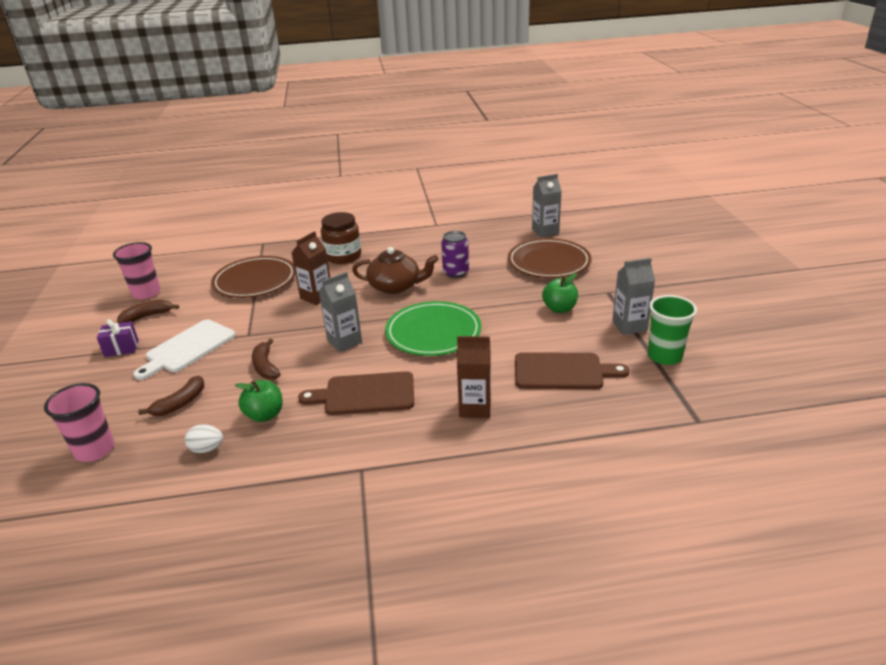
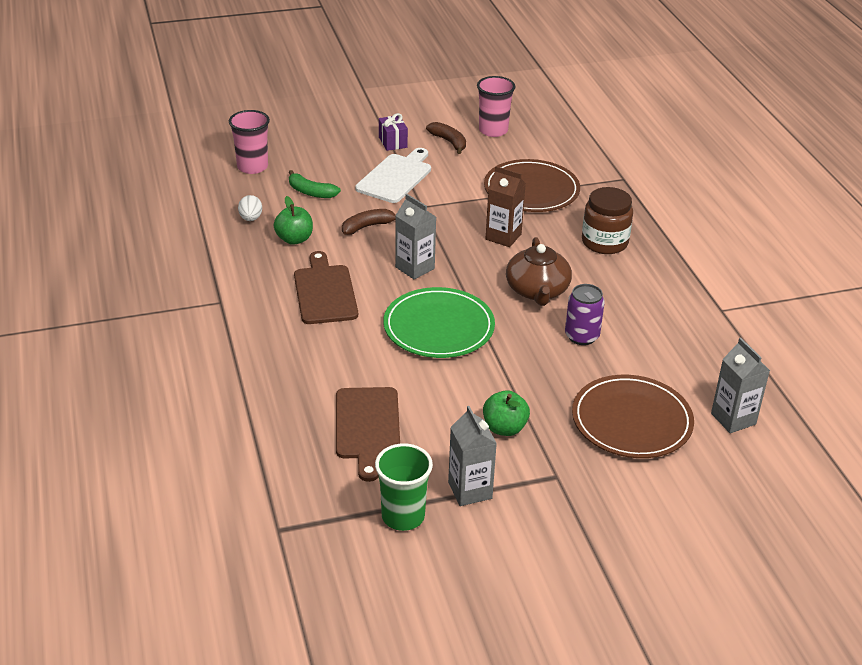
camera: 80 degrees right, 5 degrees up
(180, 403) = (311, 192): brown banana -> green banana
(188, 348) = (396, 177): white cutting board -> white cutting board turned 90 degrees clockwise
(475, 408) = (303, 364): brown carton -> none

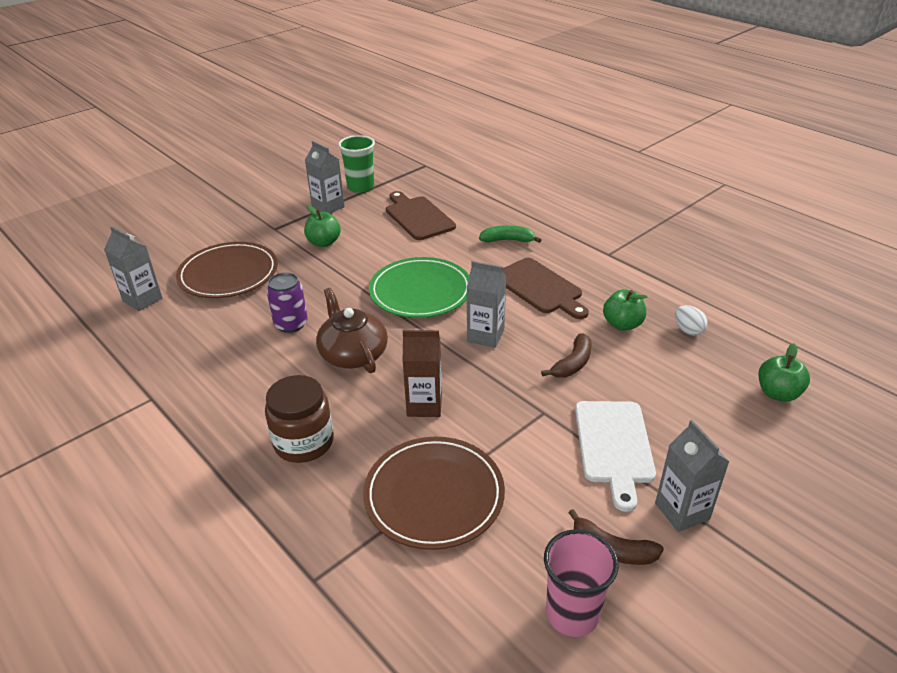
camera: 155 degrees right, 0 degrees up
(252, 167) = (777, 393): pink cup -> green apple
(311, 192) = (676, 384): green banana -> green banana (507, 240)
(393, 142) = (682, 511): purple gift -> grey carton

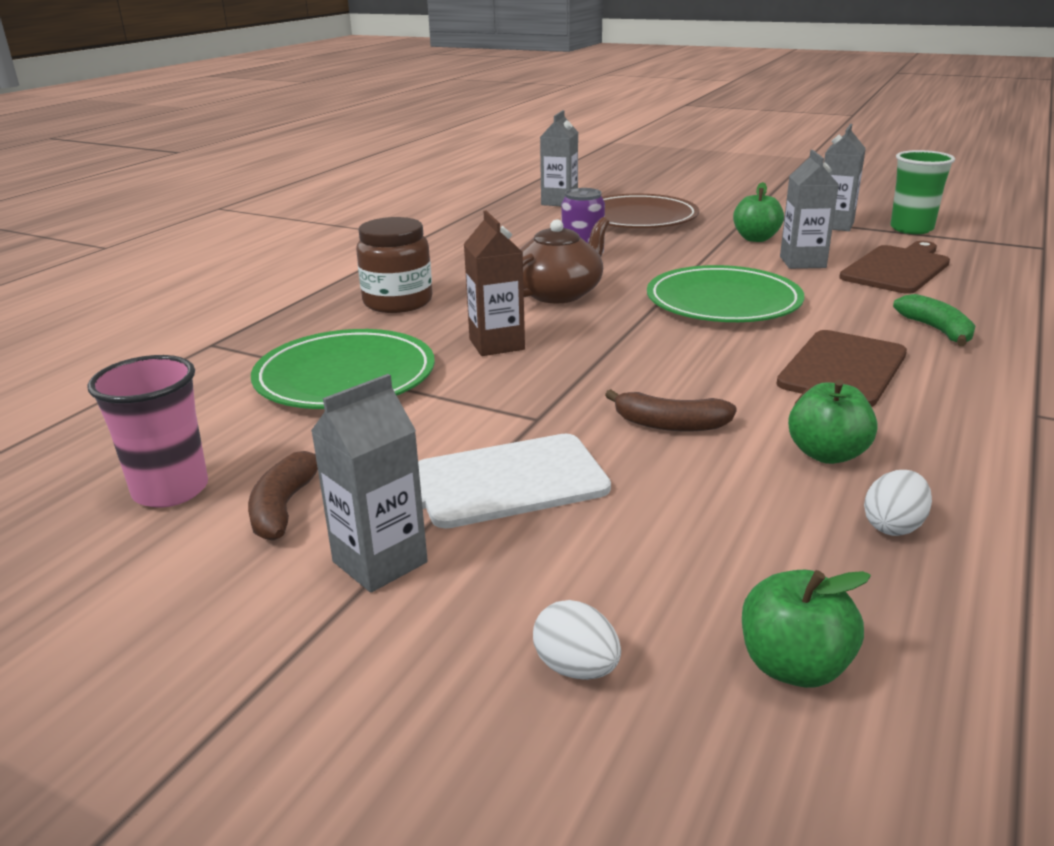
camera: 70 degrees right, 10 degrees down
(434, 495) = (345, 376): brown plate -> green plate
(485, 336) = (671, 354): grey carton -> grey carton (802, 262)
(774, 456) = (576, 668): none -> white egg

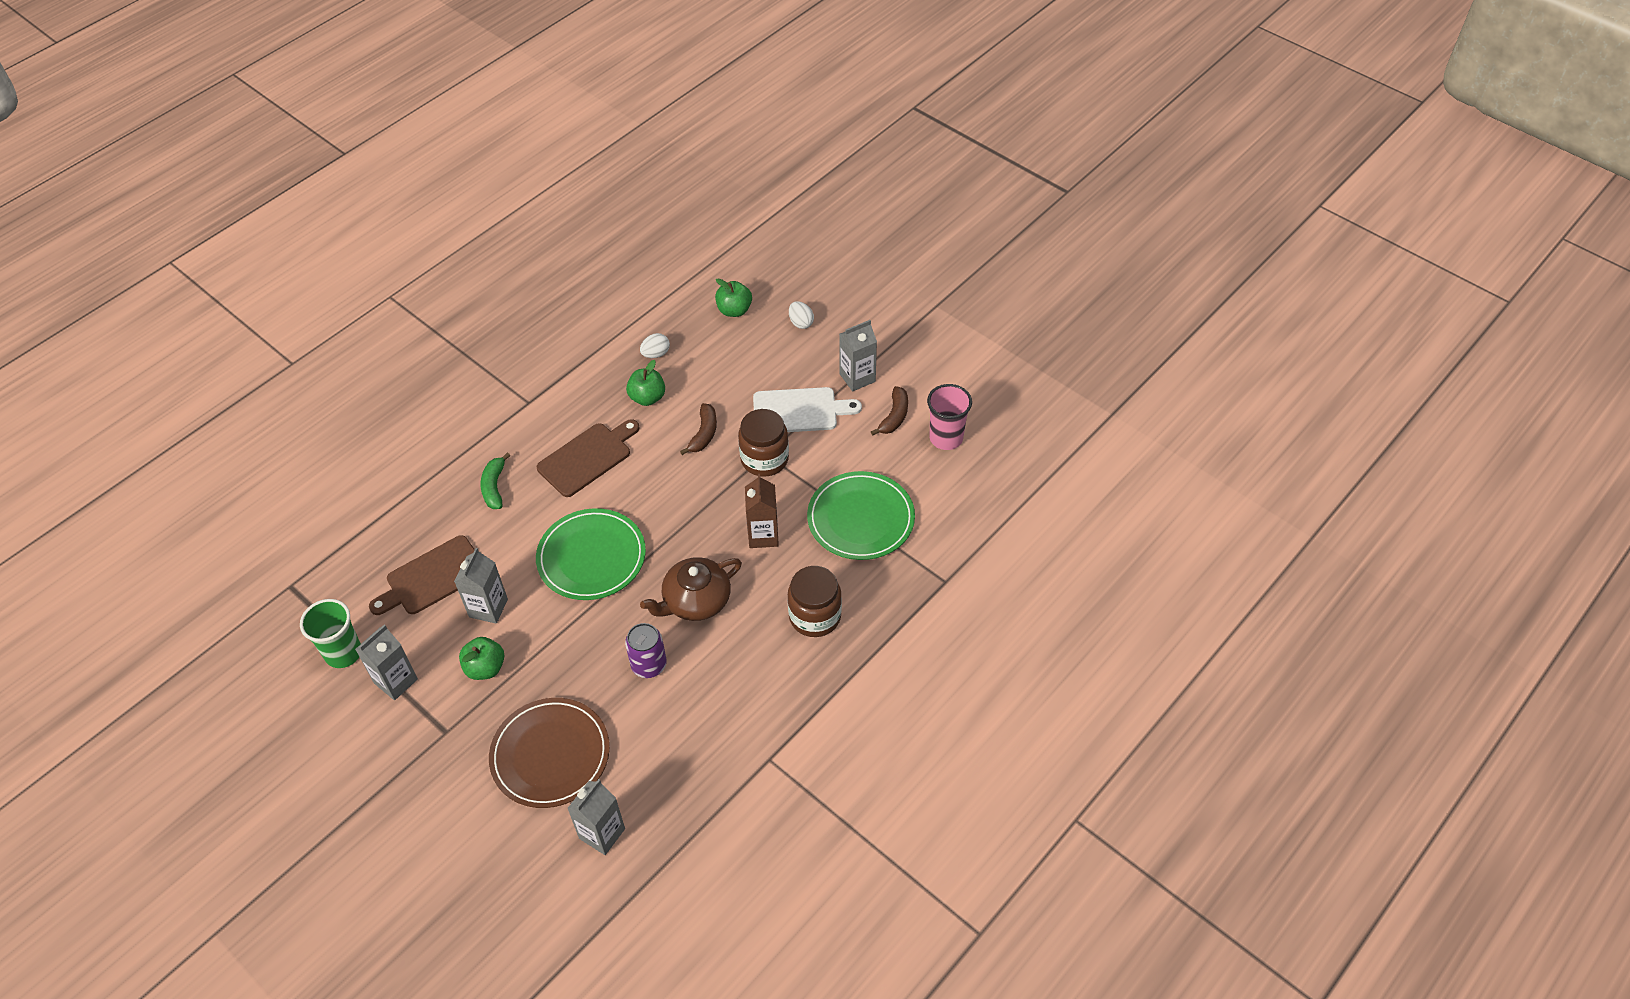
camera: 165 degrees left, 25 degrees up
(536, 412) = (764, 459): none -> brown jar
(670, 425) = (704, 434): brown banana -> brown banana turned 75 degrees clockwise

